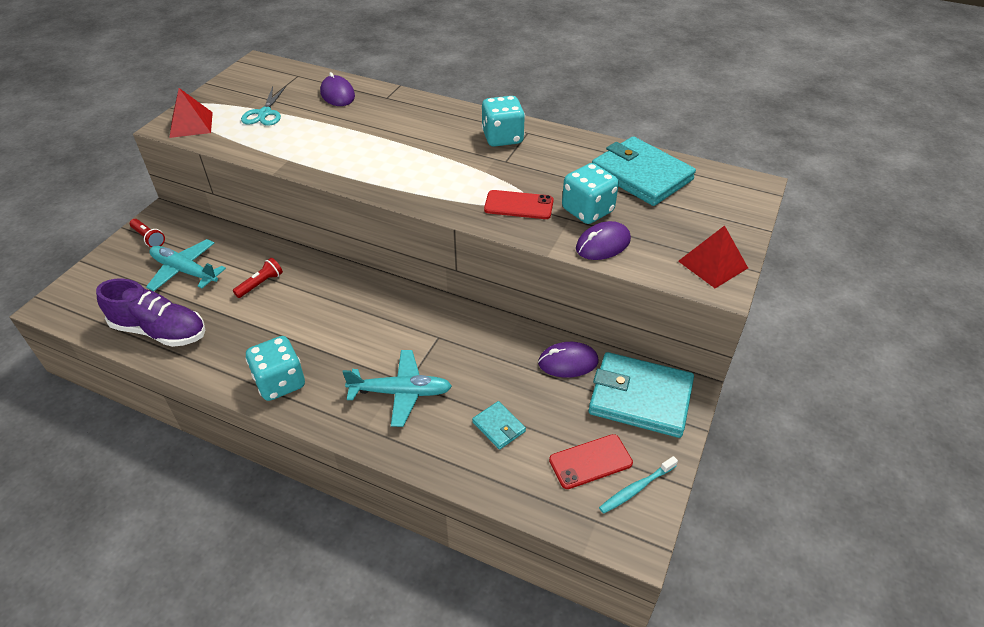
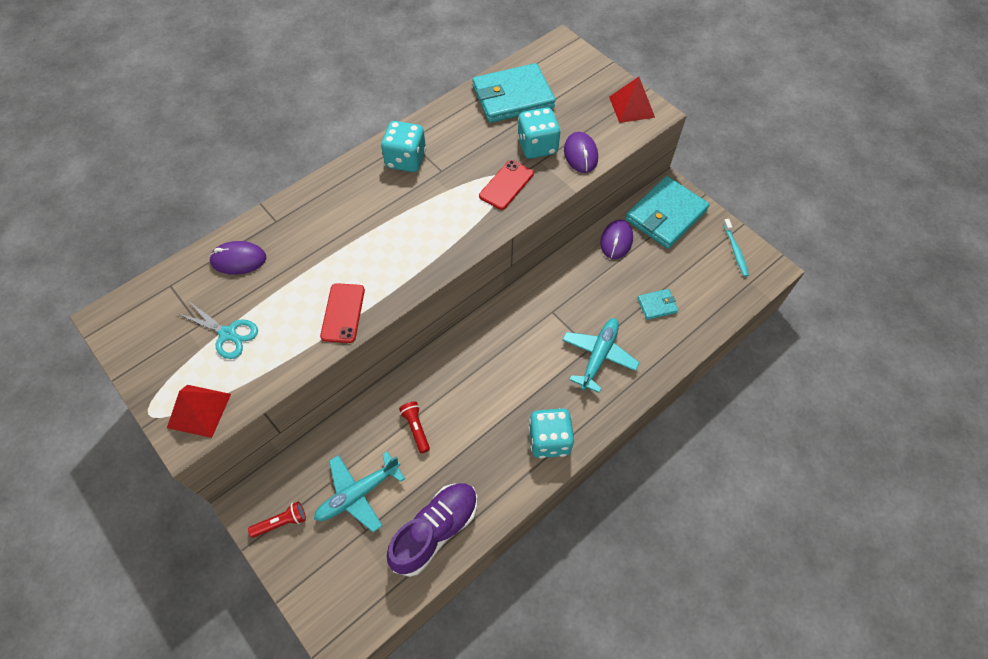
camera: 65 degrees left, 15 degrees up
(590, 461) = (706, 265): red phone -> red phone (343, 313)

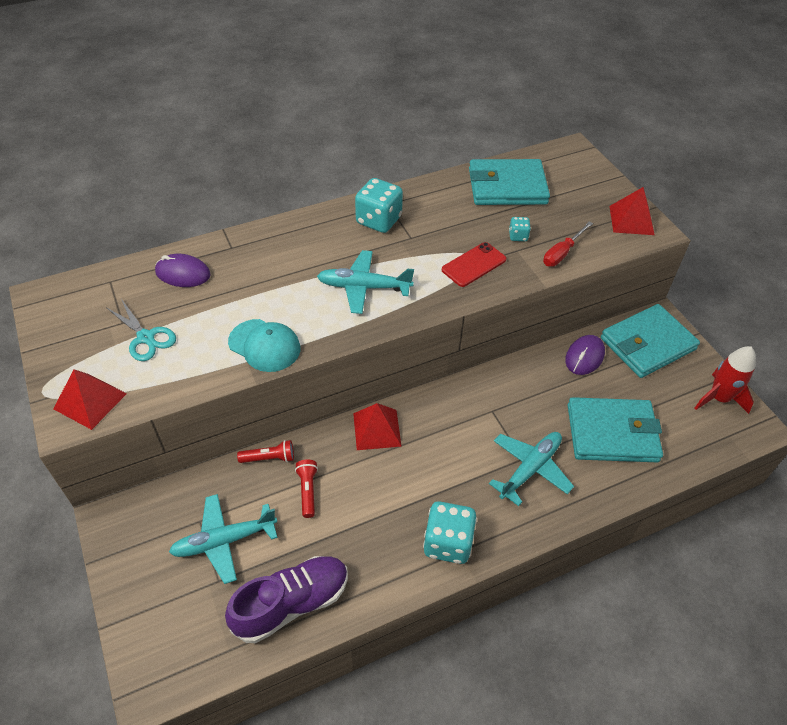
camera: 15 degrees right, 10 degrees down
(281, 522) = (135, 547): red flashlight -> red flashlight (269, 458)
(343, 313) = (264, 345): red phone -> turquoise cap
(415, 232) = (364, 287): none -> turquoise plane
(458, 355) = (377, 429): none -> red pyramid
(537, 146) = (518, 236): turquoise dice -> turquoise dice, size x0.49
(580, 154) = (562, 253): purple mouse -> red screwdriver
(657, 305) = (612, 433): turquoise wallet -> turquoise wallet, size x2.19
(735, 251) = (719, 398): turquoise toothbrush -> red rocket

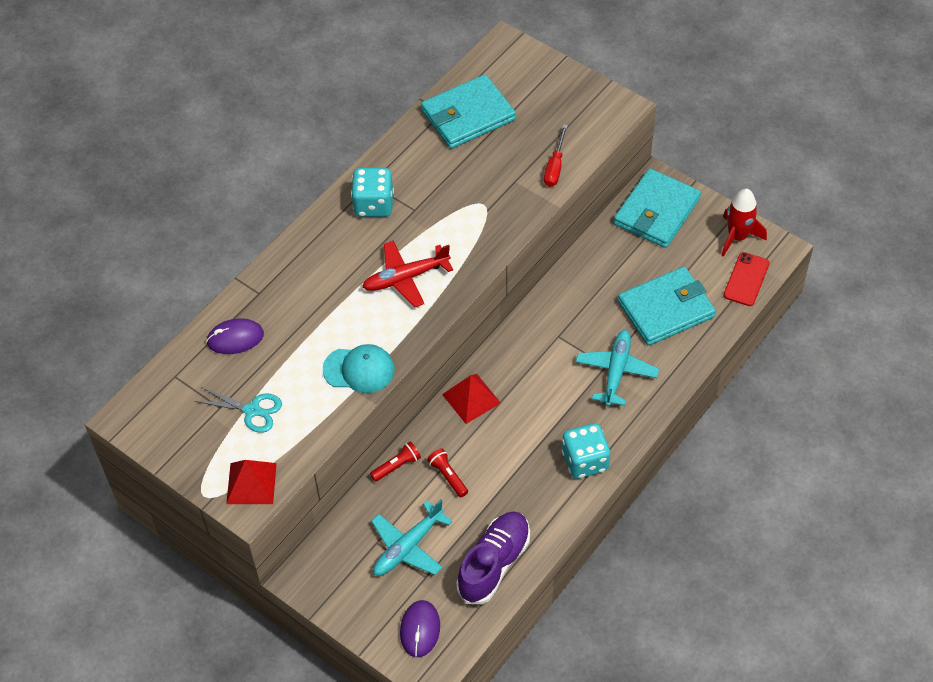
camera: 25 degrees left, 5 degrees up
(364, 287) = (406, 278): turquoise plane -> red plane
(474, 265) = (486, 213): red phone -> red phone (746, 279)
(518, 236) = (508, 166): turquoise dice -> none
(584, 357) = (609, 249): purple mouse -> purple mouse (420, 629)
(631, 220) = (597, 104): red pyramid -> none

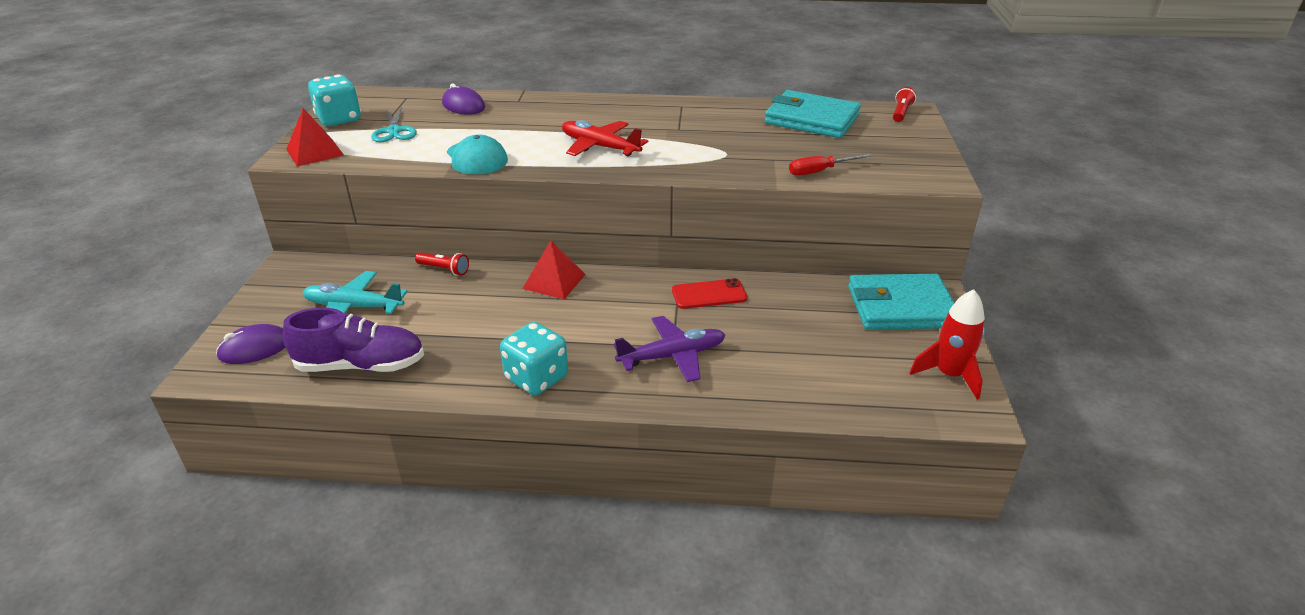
camera: 55 degrees right, 20 degrees down
(373, 205) = (661, 113): turquoise dice -> turquoise dice (339, 119)
(448, 476) = (452, 300): red flashlight -> red flashlight (901, 113)
(616, 372) = (672, 356): turquoise plane -> purple plane
(666, 309) = (789, 360): turquoise wallet -> none
(746, 279) = (903, 405): red phone -> red phone (709, 294)

